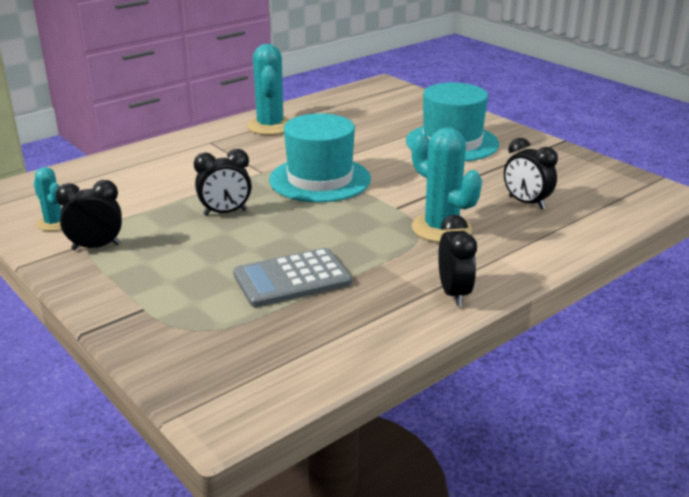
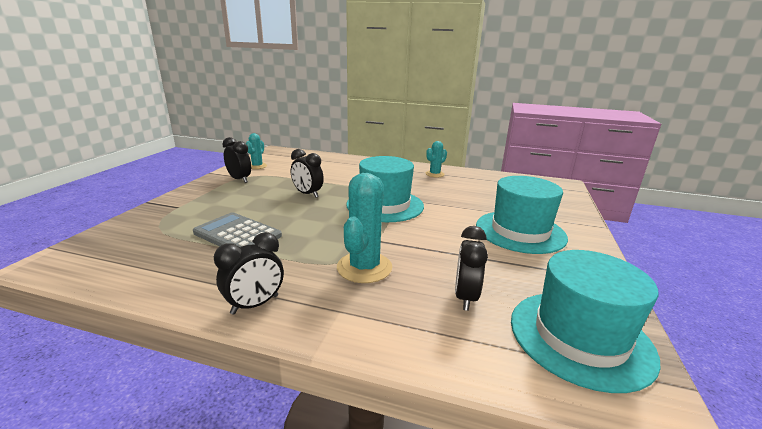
camera: 55 degrees right, 5 degrees down
(270, 126) = (434, 174): turquoise cactus -> turquoise cactus, size x0.58
(601, 185) = (580, 337): none -> turquoise hat

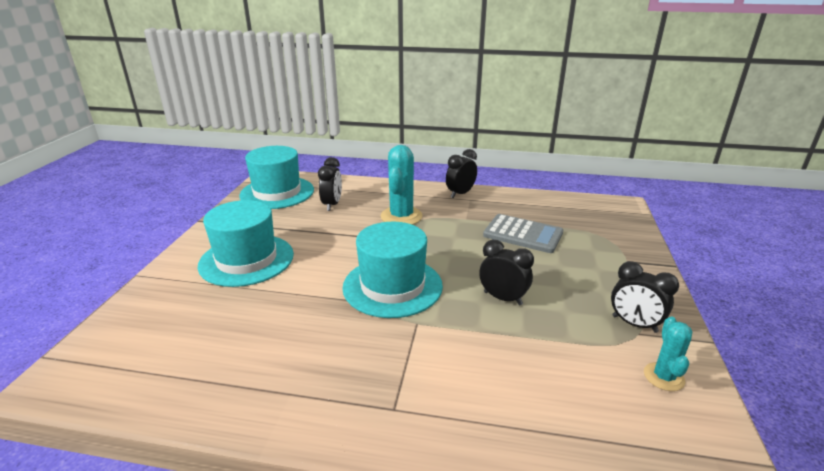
camera: 175 degrees right, 5 degrees up
(434, 174) = (299, 389): turquoise cactus -> none

